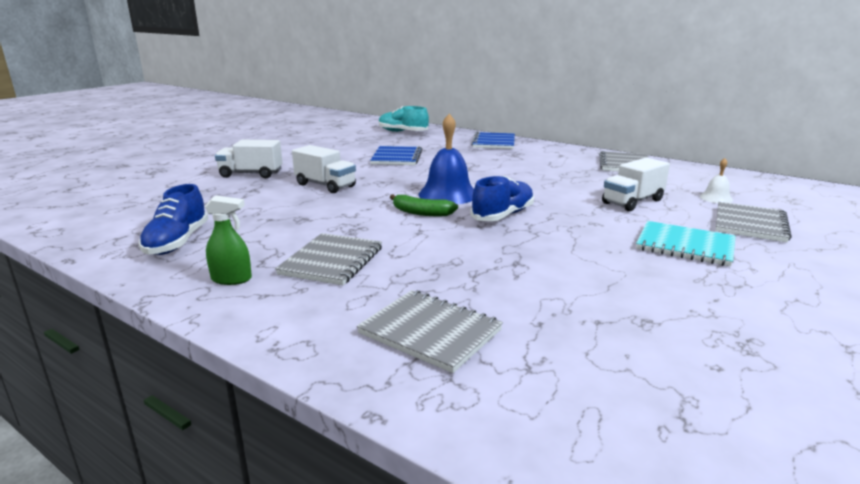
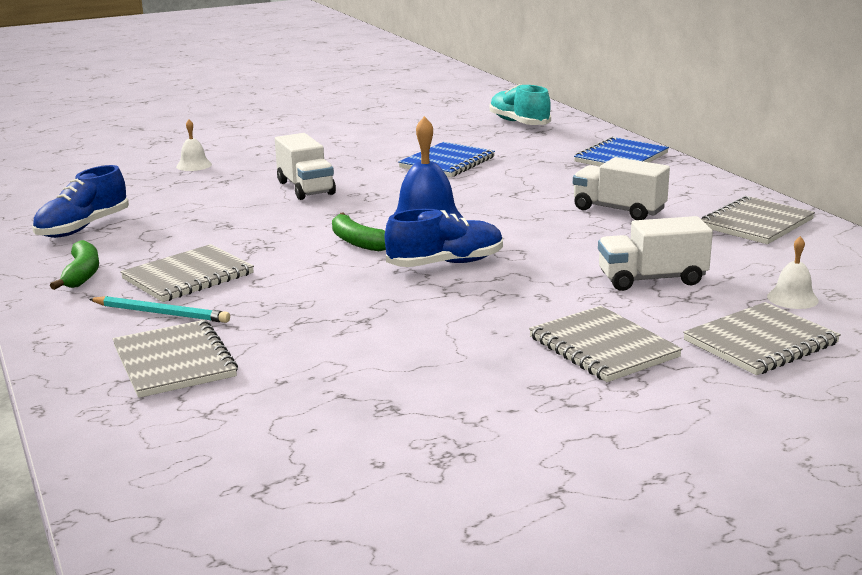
camera: 30 degrees right, 0 degrees up
(211, 183) = (194, 165): none -> white bell
(232, 279) = (82, 274): green spray bottle -> green banana
(251, 174) = (248, 160): white truck -> white truck (618, 210)
(354, 294) = (161, 313): none -> turquoise pencil
(685, 245) = (603, 347): turquoise notebook -> grey notebook

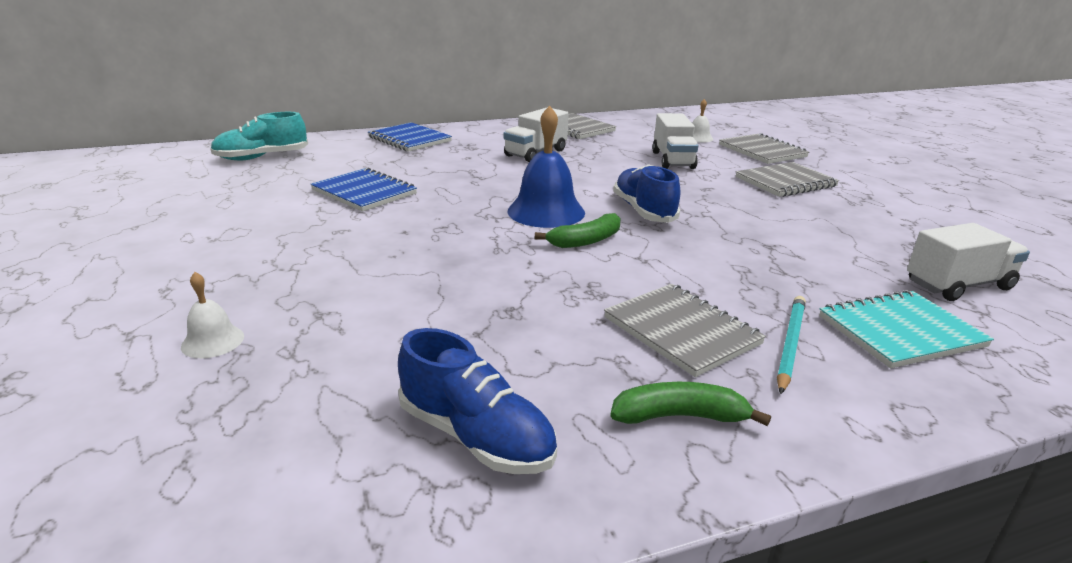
camera: 85 degrees left, 5 degrees up
(174, 362) = (900, 331): grey notebook -> turquoise notebook
(305, 188) = (397, 261): white truck -> white truck (958, 285)

